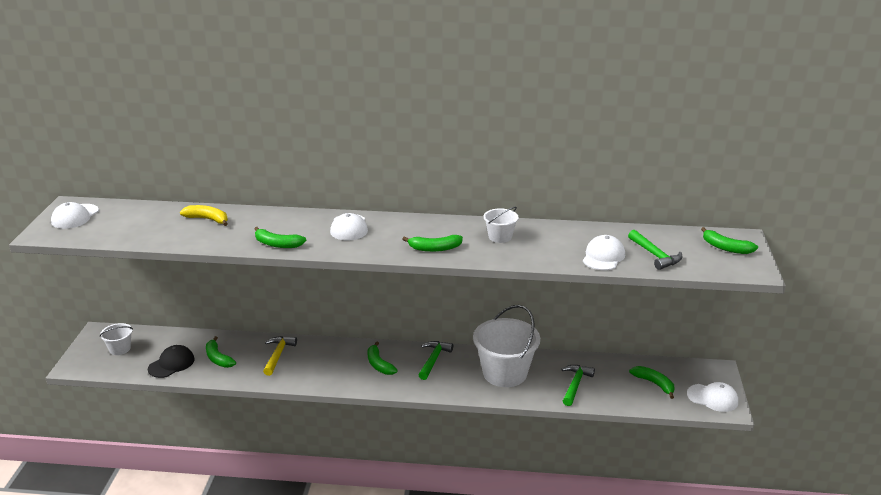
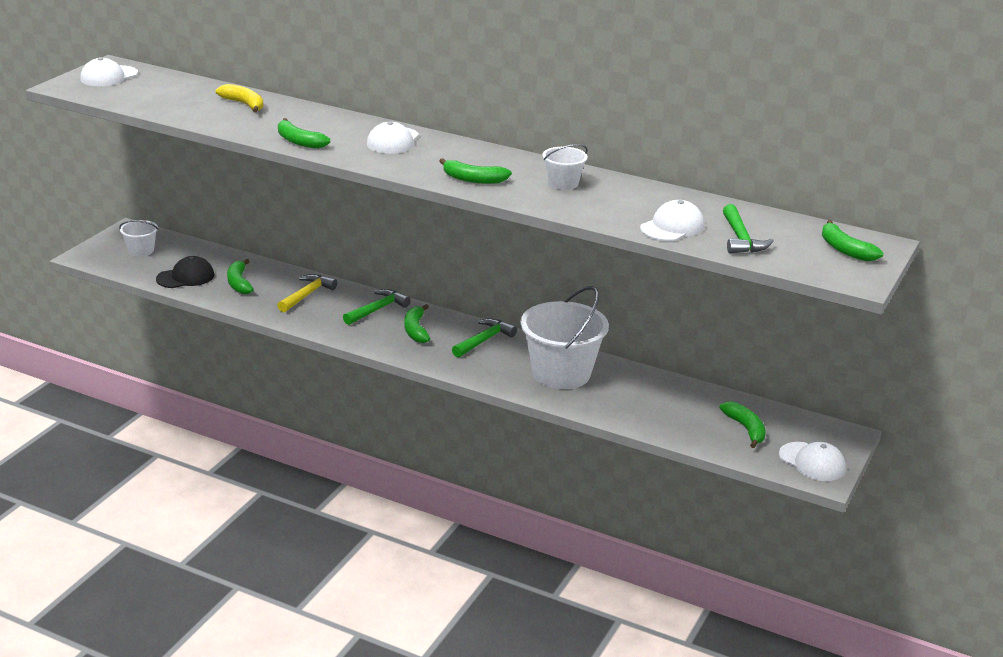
camera: 20 degrees right, 0 degrees up
(575, 385) = (641, 406): green hammer -> green hammer (377, 309)

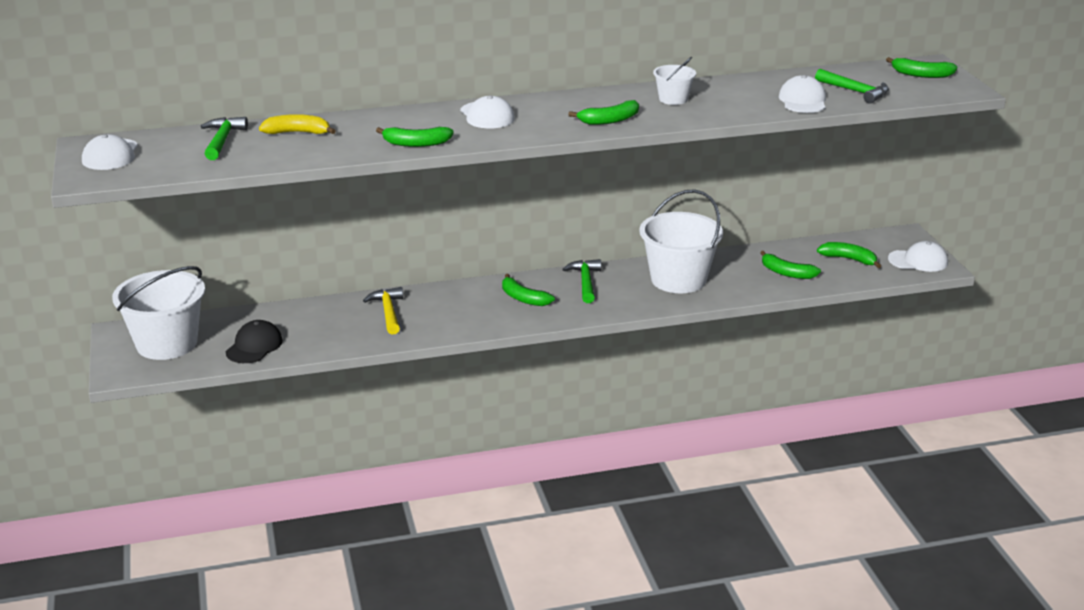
camera: 40 degrees left, 0 degrees up
(141, 250) = (166, 344): white bucket -> white bucket, size x2.07
(239, 283) = (312, 329): green banana -> green banana (786, 273)
(377, 309) = (466, 297): green hammer -> green hammer (222, 140)

